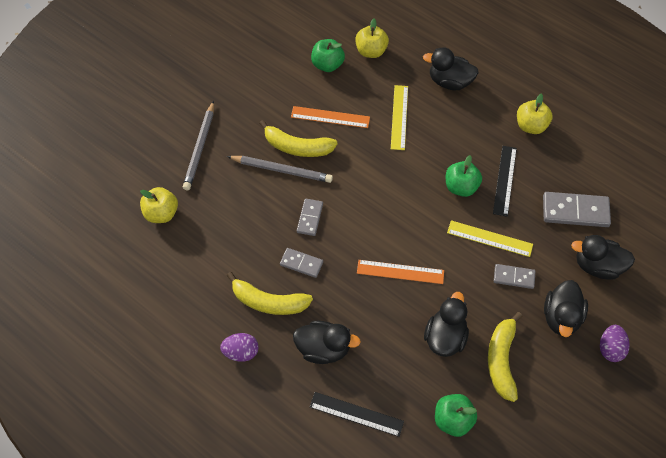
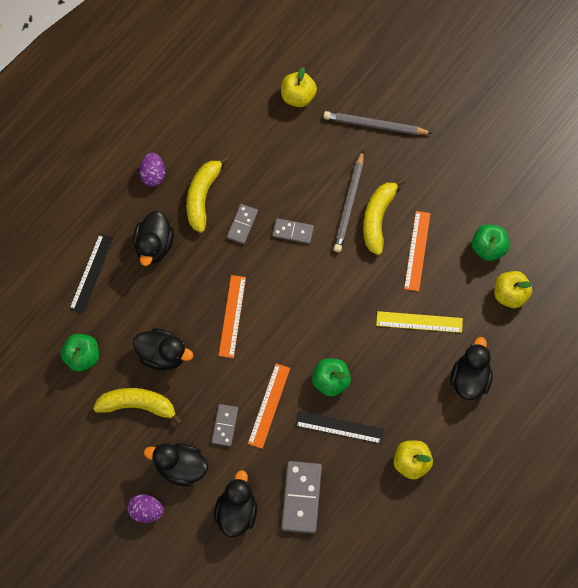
camera: 90 degrees right, 10 degrees up
(489, 238) = (269, 405): yellow ruler -> orange ruler

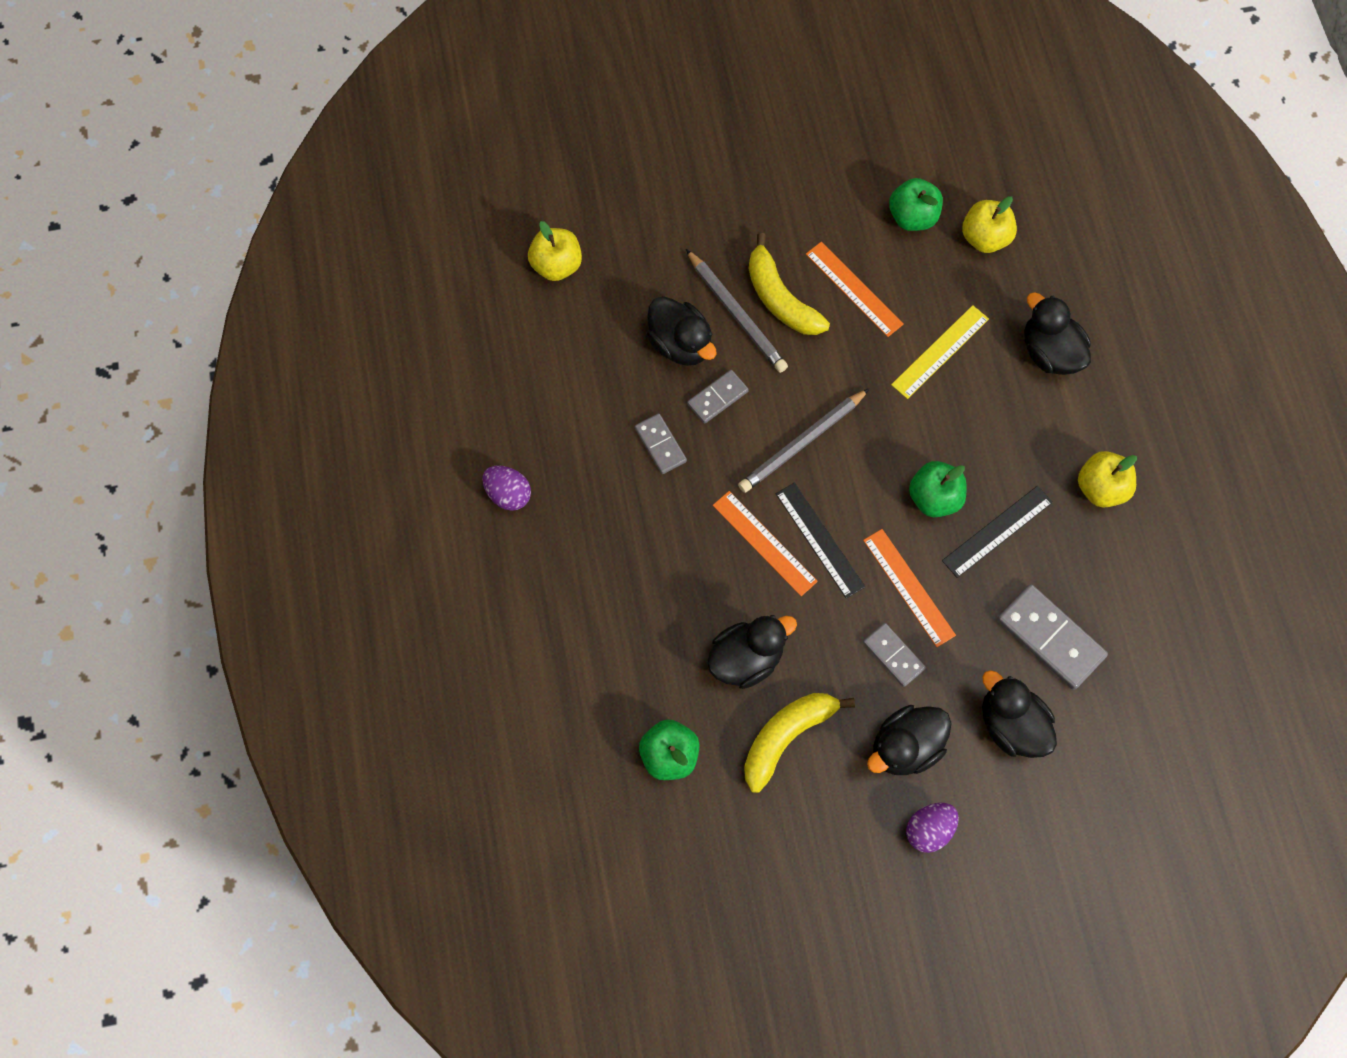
camera: 50 degrees left, 0 degrees up
(91, 273) = (571, 661): black ruler -> black ruler (819, 540)
(154, 245) = (599, 561): black duck -> black duck (680, 344)
(202, 196) = (586, 461): yellow banana -> none
(375, 125) = (666, 215): grey pencil -> grey pencil (802, 443)

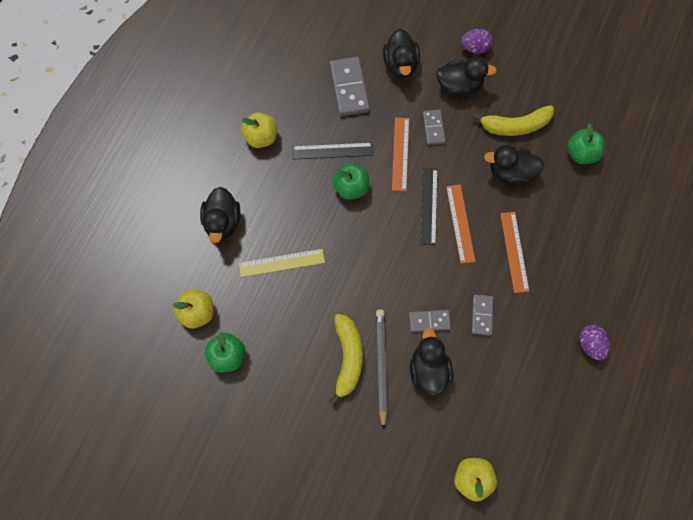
camera: 145 degrees left, 0 degrees up
(802, 443) = (400, 263): grey pencil -> none
(854, 289) = (299, 334): orange ruler -> orange ruler (514, 251)

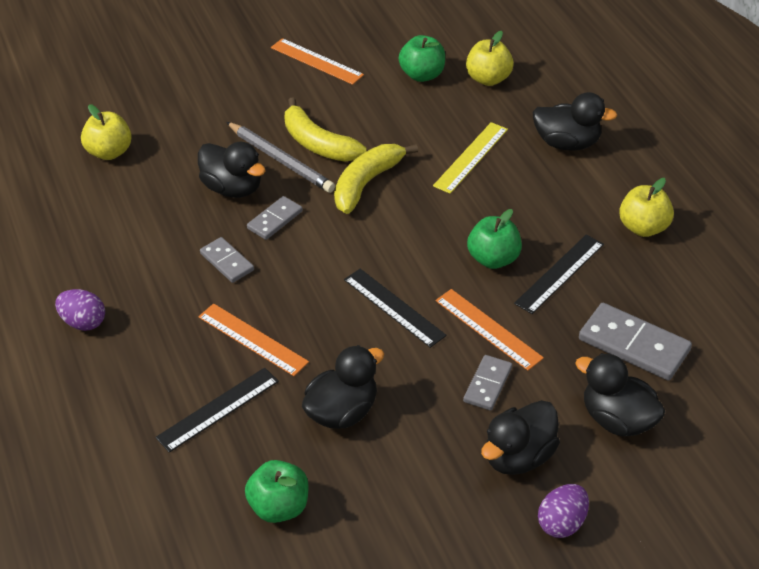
camera: 135 degrees right, 25 degrees down
(222, 222) = (567, 143): black duck -> black duck turned 150 degrees clockwise
(433, 128) = (487, 384): grey domino -> grey domino turned 75 degrees clockwise
(460, 223) = (341, 318): orange ruler -> orange ruler (316, 61)
(515, 126) = (397, 469): yellow banana -> yellow banana (366, 183)
(566, 226) = (218, 409): none -> black ruler

